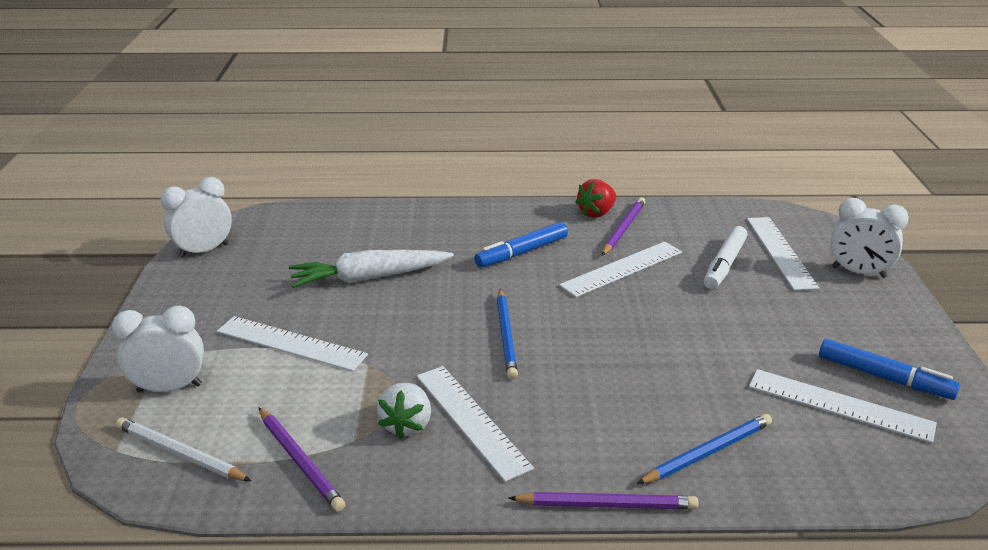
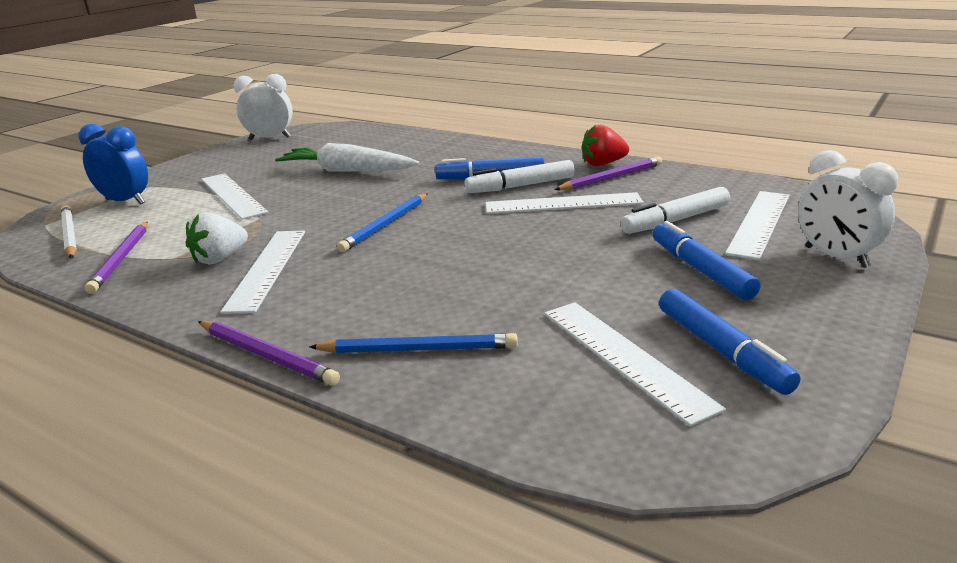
camera: 35 degrees right, 5 degrees down
(169, 388) = (125, 201): white clock -> blue clock
(562, 257) = (520, 186): none -> white marker
(795, 310) = (700, 270): none -> blue marker

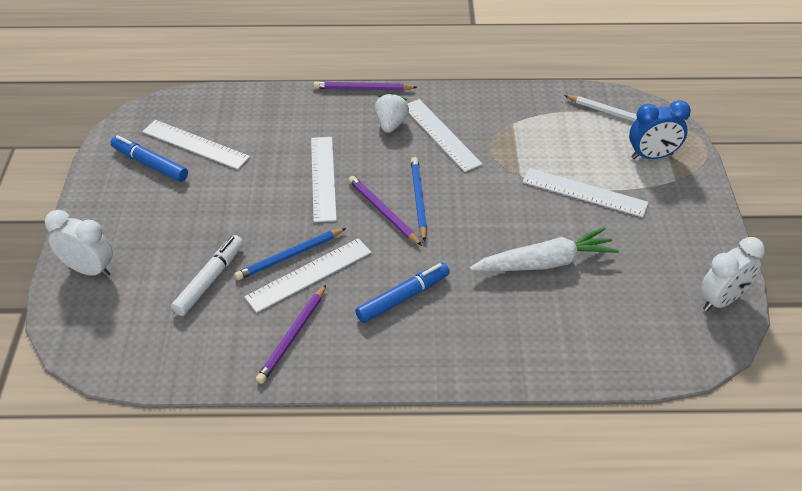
camera: 145 degrees right, 20 degrees up
(122, 259) = (541, 111): purple pencil -> purple pencil (383, 212)
(219, 259) = (482, 131): white strawberry -> white strawberry (391, 124)
(418, 349) = (296, 115): blue pencil -> blue pencil (290, 256)
(520, 186) = (364, 291): white marker -> none
(603, 164) = (316, 365): red strawberry -> none
(700, 270) = (176, 224): blue marker -> none
(759, 223) = (145, 298): white ruler -> white ruler (323, 178)

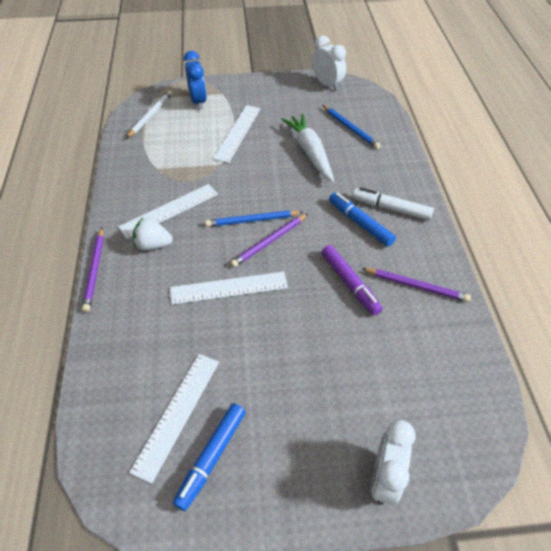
camera: 95 degrees left, 5 degrees up
(210, 280) = (372, 357): white marker -> white marker (391, 208)
(290, 256) = (331, 300): blue pencil -> blue pencil (350, 128)
(309, 274) = (350, 283): white ruler -> purple marker

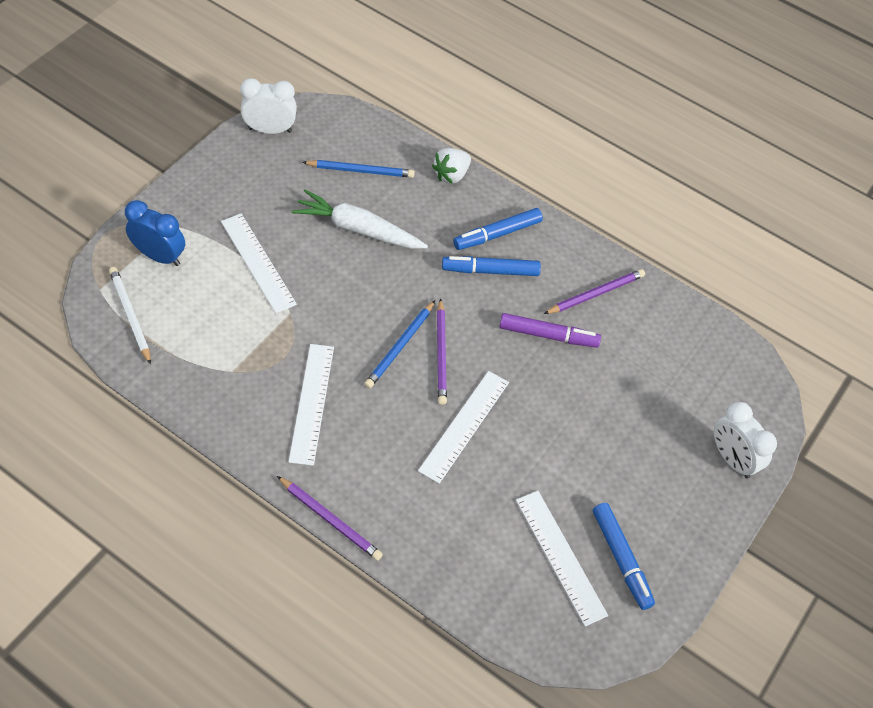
camera: 55 degrees left, 5 degrees up
(153, 245) = (346, 448): white strawberry -> white strawberry (451, 175)
(391, 208) = (497, 234): white marker -> blue marker

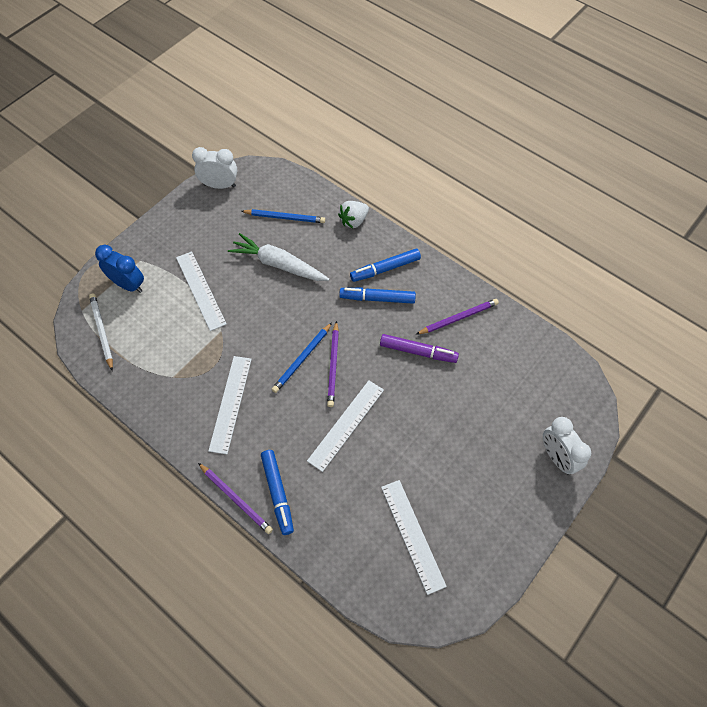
camera: 10 degrees right, 5 degrees up
(621, 558) = (461, 538): blue marker -> blue marker (277, 493)

